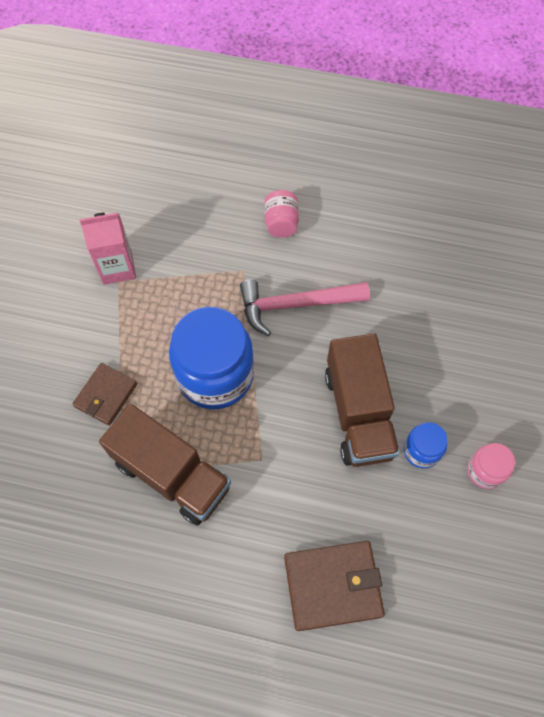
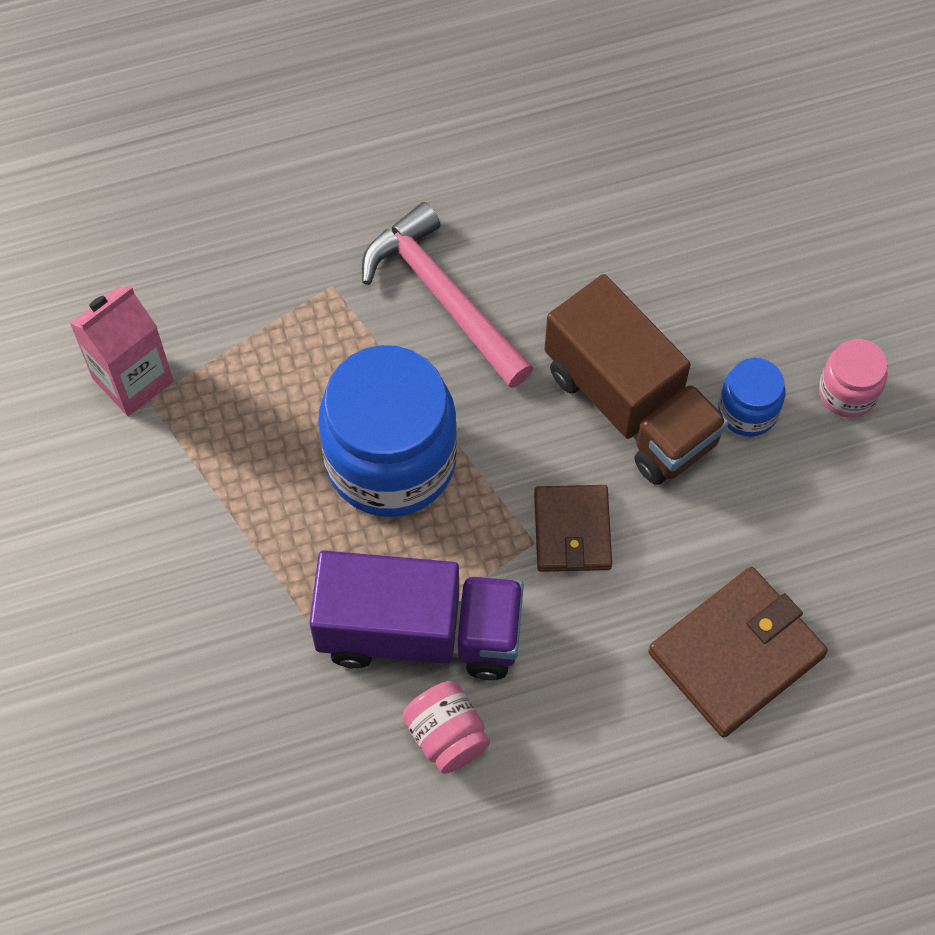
camera: 30 degrees left, 0 degrees up
(106, 395) = (246, 576): brown wallet -> brown wallet (572, 531)
(172, 474) = (419, 632): brown truck -> purple truck
(281, 223) = (344, 184): pink jar -> pink jar (447, 735)
(295, 304) = (443, 296): pink hammer -> pink hammer turned 90 degrees clockwise

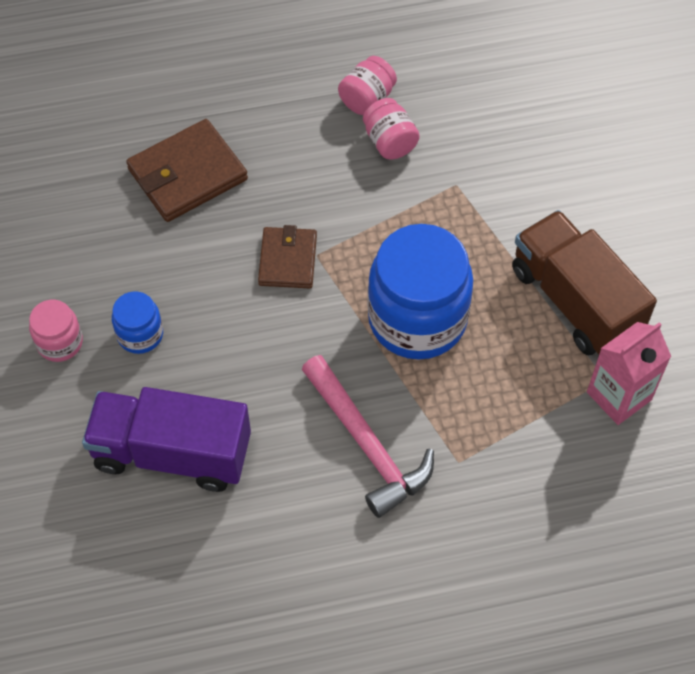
camera: 175 degrees left, 5 degrees down
(419, 632) = (403, 203): purple truck -> purple truck (172, 453)
(487, 812) = (367, 99): none -> pink jar
(630, 405) = (229, 345): brown truck -> brown truck (575, 301)

